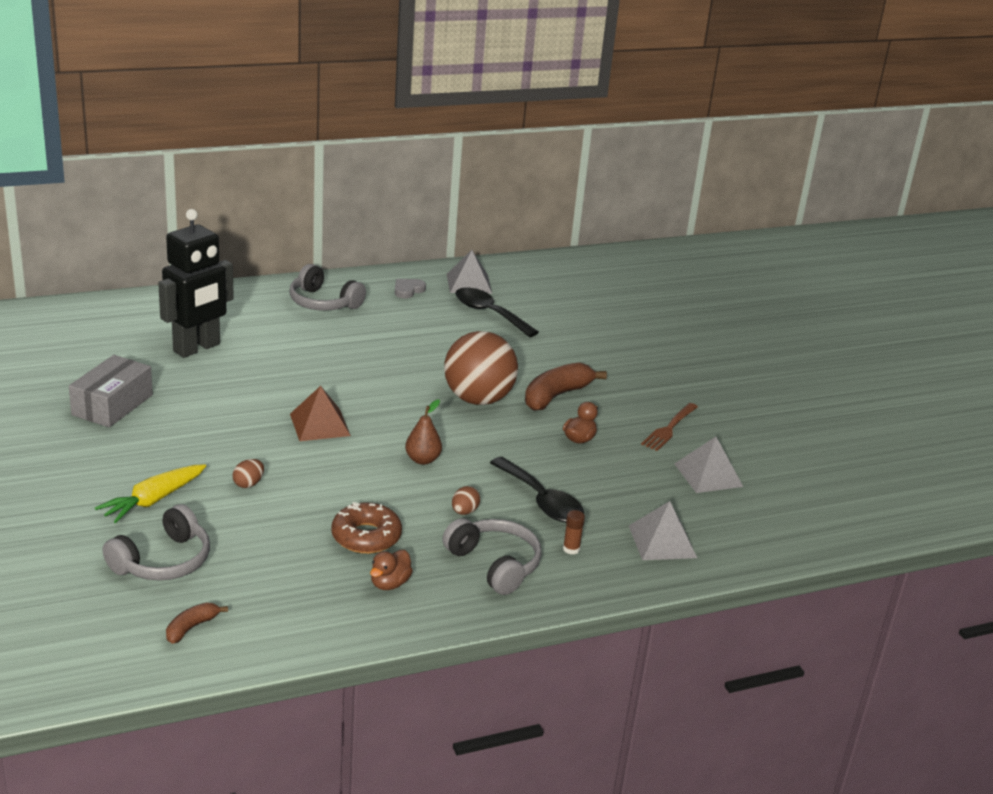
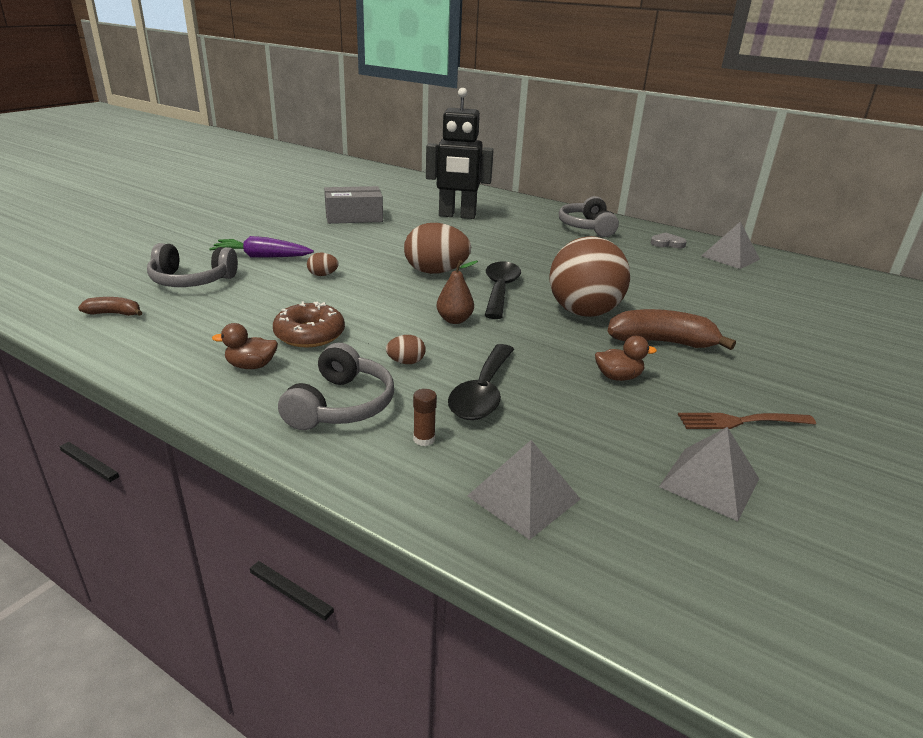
camera: 55 degrees right, 0 degrees up
(153, 500) = (262, 257): yellow carrot -> purple carrot
(319, 424) = (436, 272): brown pyramid -> brown egg
(489, 313) = (711, 276): black spoon -> black spoon (500, 290)

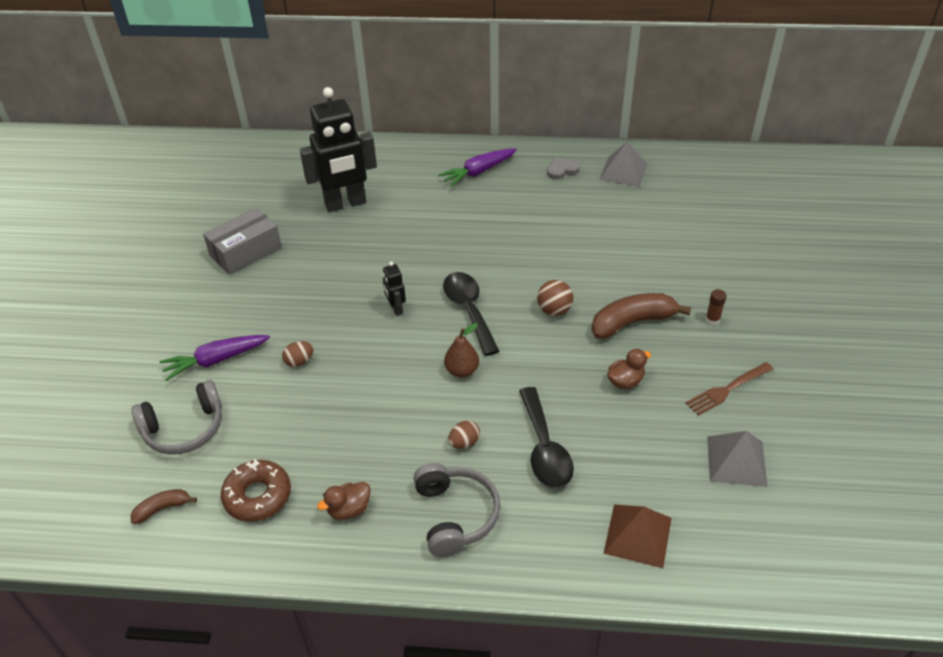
camera: 25 degrees left, 15 degrees up
(309, 334) = (361, 448): brown donut -> brown donut (258, 496)
(424, 439) = (539, 518): brown glue stick -> brown glue stick (712, 319)
(436, 272) = (396, 309): brown egg -> black robot
(523, 497) = (637, 535): grey pyramid -> brown pyramid
(583, 312) = (554, 310): brown ball -> brown ball, size x0.50
(587, 227) = (478, 172): grey headphones -> purple carrot

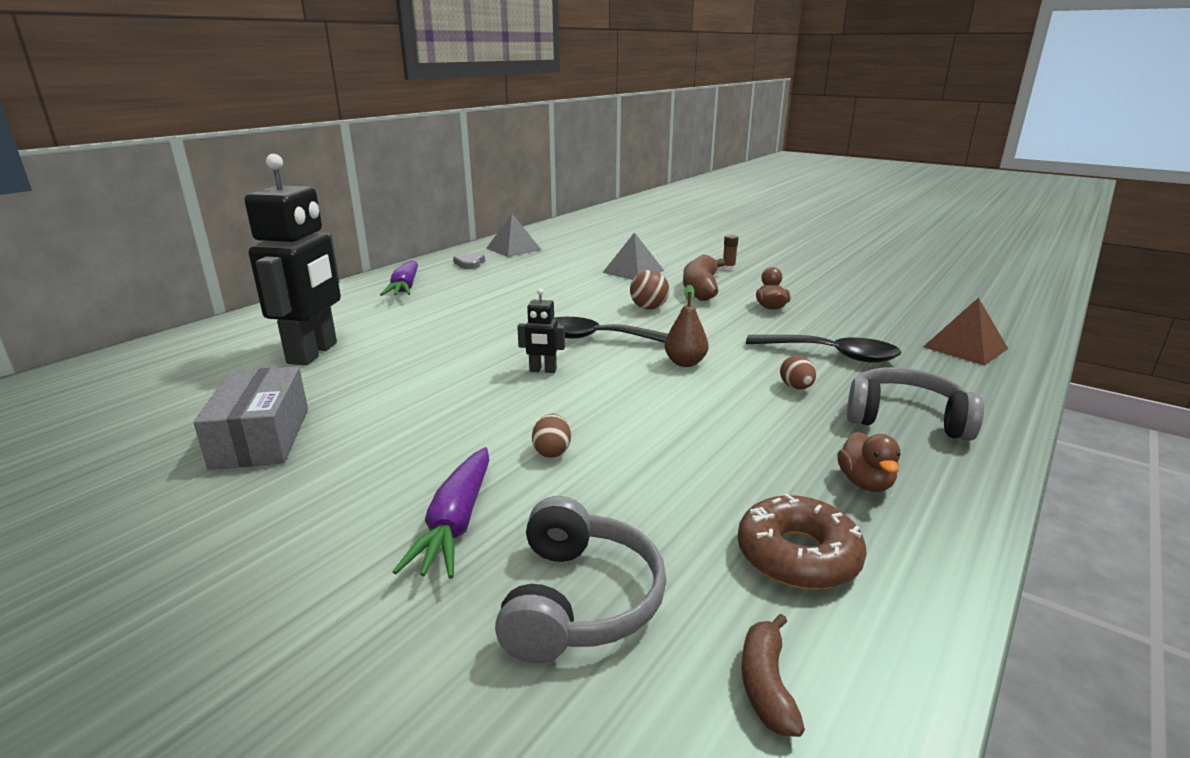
camera: 60 degrees left, 20 degrees down
(727, 389) = (811, 282): brown fork -> none
(736, 461) = (892, 298): grey pyramid -> grey pyramid (633, 271)

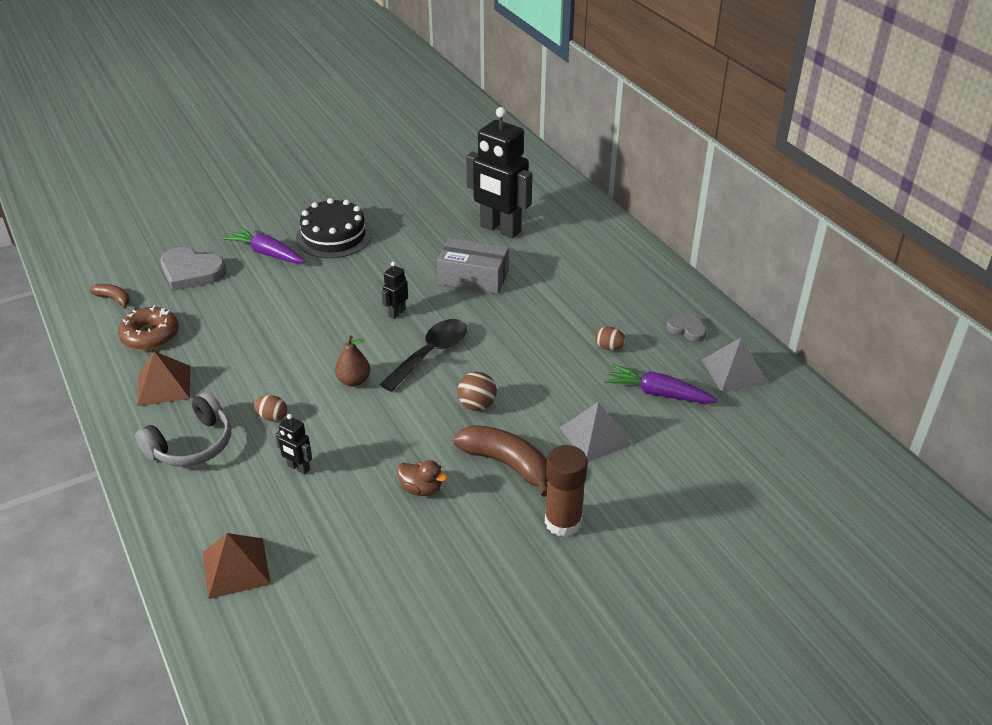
camera: 115 degrees right, 15 degrees up
(261, 437) = (394, 210): grey box -> grey box (473, 277)
(367, 469) = (334, 236): none -> black cake
(405, 288) = (624, 280): purple carrot -> purple carrot (658, 393)
(552, 451) = (296, 292): brown egg -> brown egg (609, 347)
(579, 600) = (191, 272): grey headphones -> grey heart
(728, 268) = (563, 522): brown glue stick -> brown glue stick, size x2.14
(832, 355) = (298, 468): black spoon -> black robot
(865, 483) = (164, 385): brown duck -> brown pyramid

